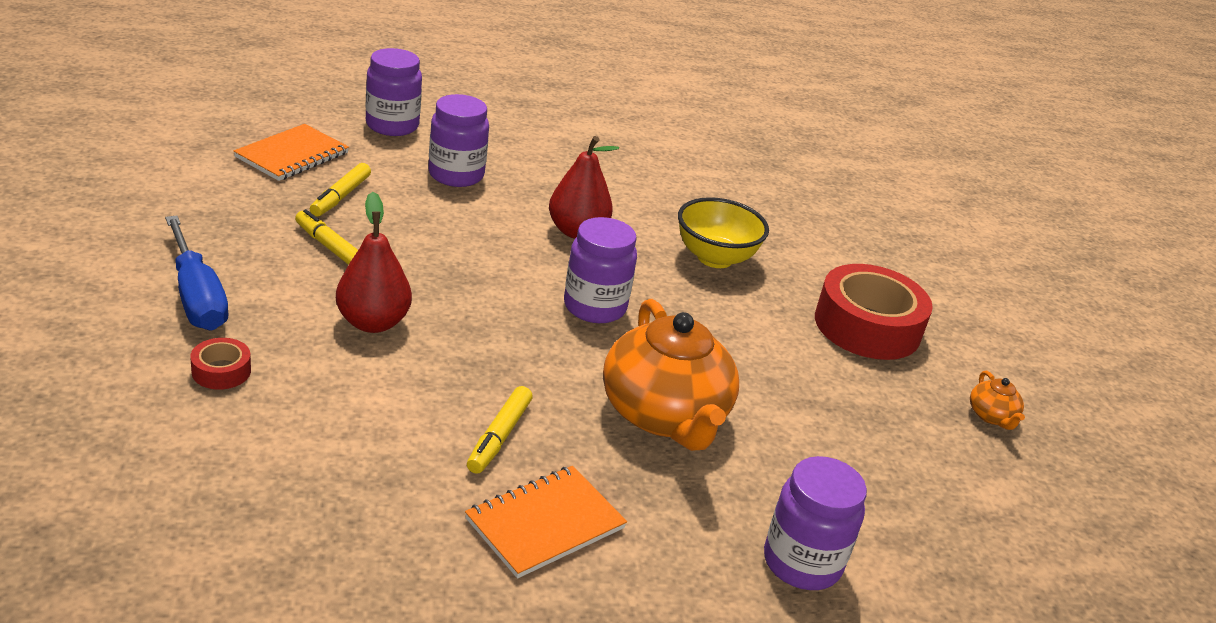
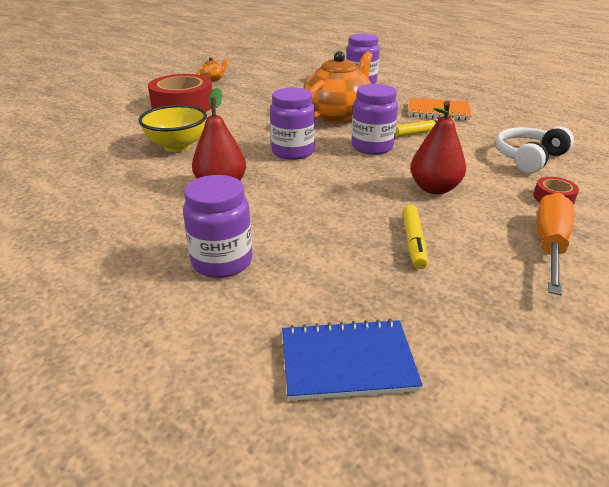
camera: 125 degrees left, 0 degrees up
(197, 296) = (549, 245): blue screwdriver -> orange screwdriver
(292, 155) = (347, 362): orange notebook -> blue notebook
(296, 448) = (529, 158): none -> white headphones
(341, 197) = (354, 283): yellow marker -> none
(392, 125) = (178, 356): purple jar -> purple jar (372, 147)

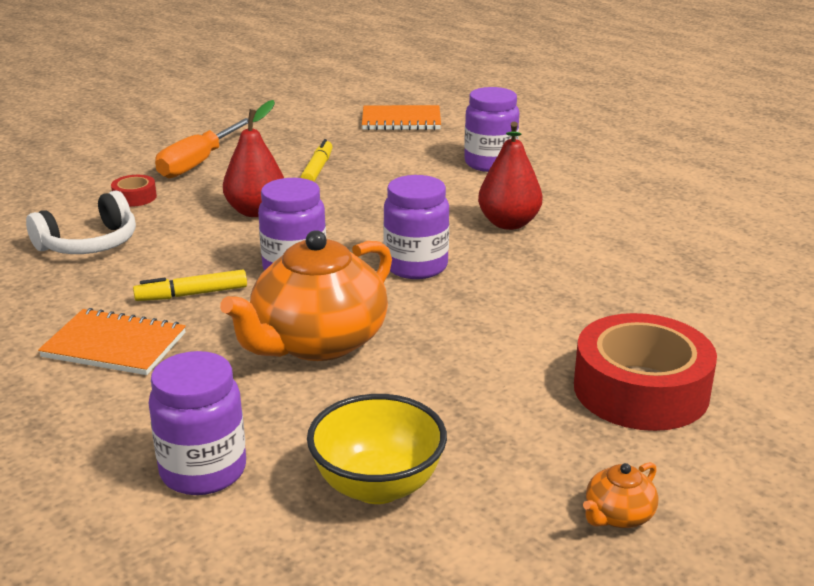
camera: 175 degrees left, 5 degrees down
(177, 146) = (594, 284): yellow bowl -> yellow bowl (377, 486)
(347, 362) = (401, 120): blue notebook -> orange notebook

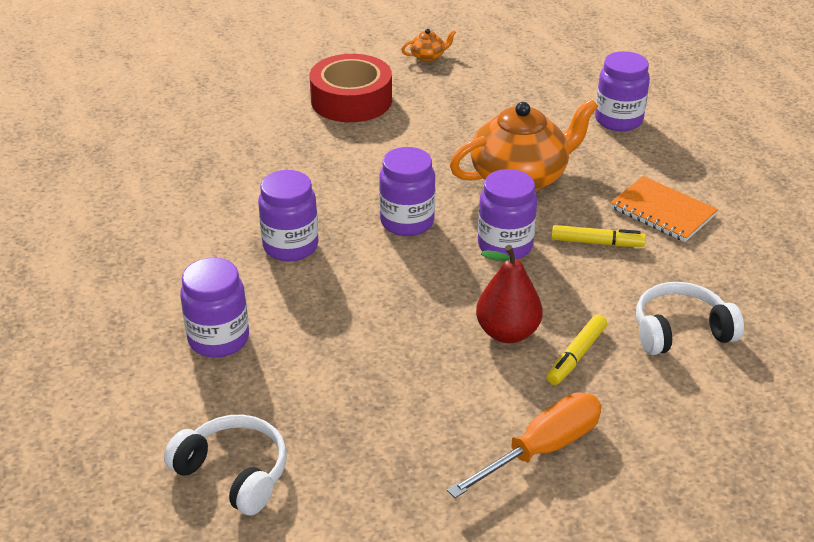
camera: 155 degrees left, 10 degrees up
(135, 197) = (629, 397): red tape -> none
(317, 169) = (409, 388): yellow marker -> yellow marker (576, 355)
(377, 486) = (531, 93): yellow bowl -> none
(401, 120) = (234, 473): orange notebook -> white headphones
(509, 223) = (290, 246): red pear -> purple jar

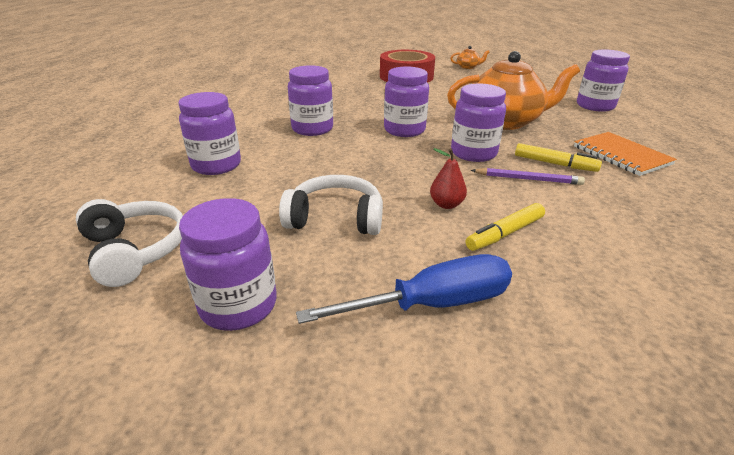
camera: 20 degrees right, 5 degrees down
(381, 498) = (238, 305): none -> purple jar
(507, 332) = (446, 204): red pear -> red pear, size x0.59
(541, 449) = (431, 304): orange screwdriver -> blue screwdriver
(576, 274) = (528, 179): none -> purple pencil
(680, 331) = (623, 236): white headphones -> white headphones (335, 218)

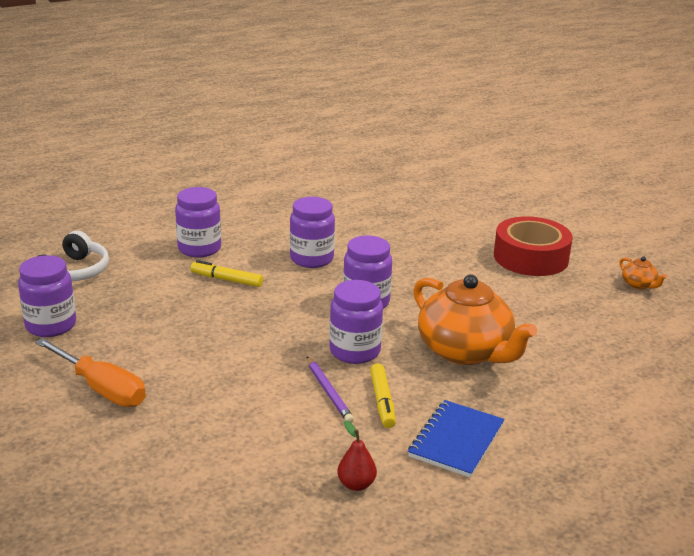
camera: 55 degrees right, 5 degrees down
(335, 218) = (170, 322): white headphones -> none
(431, 304) = (101, 388): blue screwdriver -> orange screwdriver
(446, 204) = (237, 362): red pear -> red pear (356, 484)
(505, 233) = (216, 398): yellow marker -> yellow marker (227, 280)
(595, 106) = (613, 404): purple jar -> none
(621, 155) = (456, 440): orange notebook -> blue notebook

